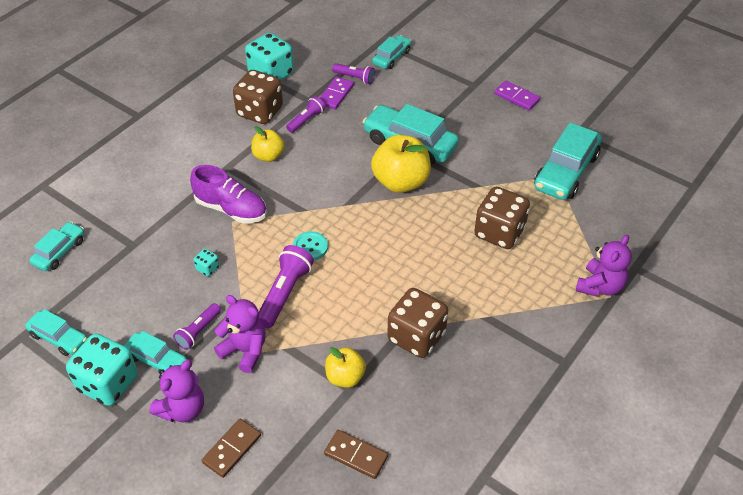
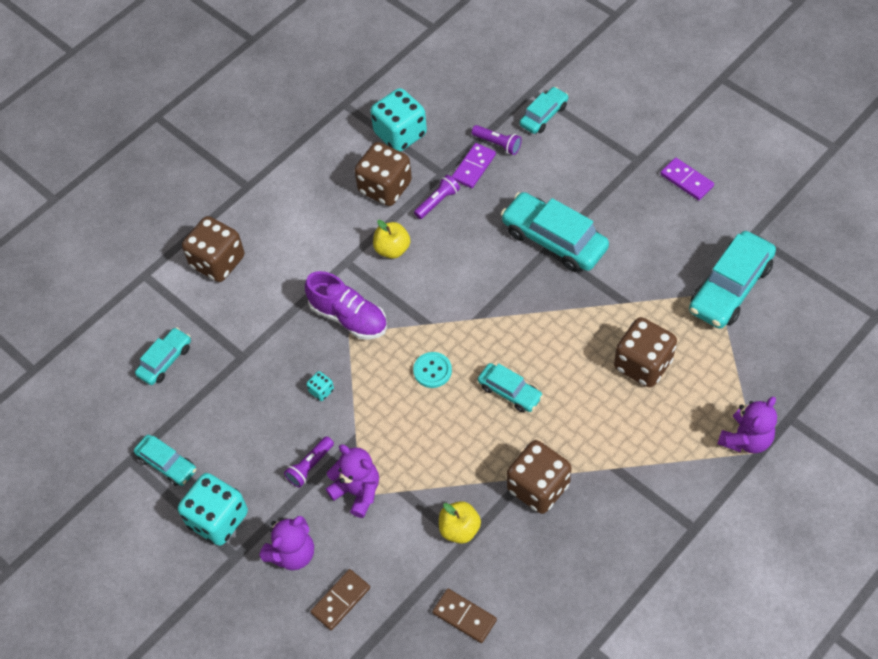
camera: 10 degrees right, 10 degrees up
(111, 172) = (218, 262): none -> brown dice
(156, 360) = (267, 496): turquoise car -> turquoise car (510, 392)
(285, 293) = (402, 426): purple flashlight -> none
(401, 182) = (539, 292): yellow apple -> none

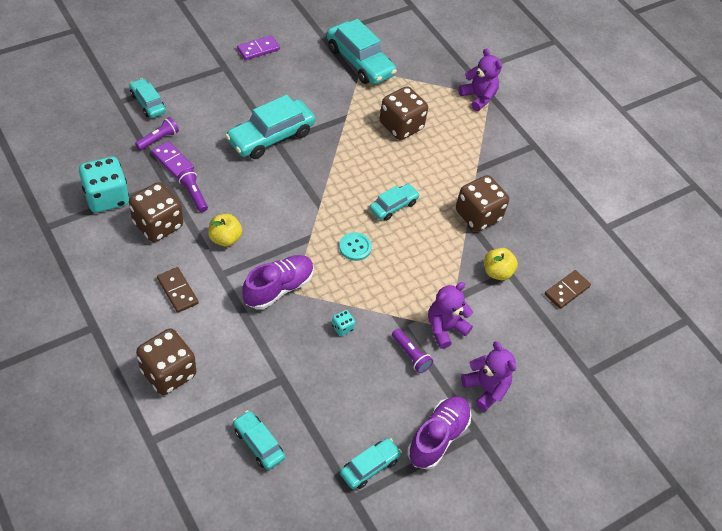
camera: 85 degrees left, 5 degrees down
(218, 519) = (438, 437): turquoise dice -> purple shoe
(341, 600) = (535, 366): brown domino -> brown domino (177, 291)

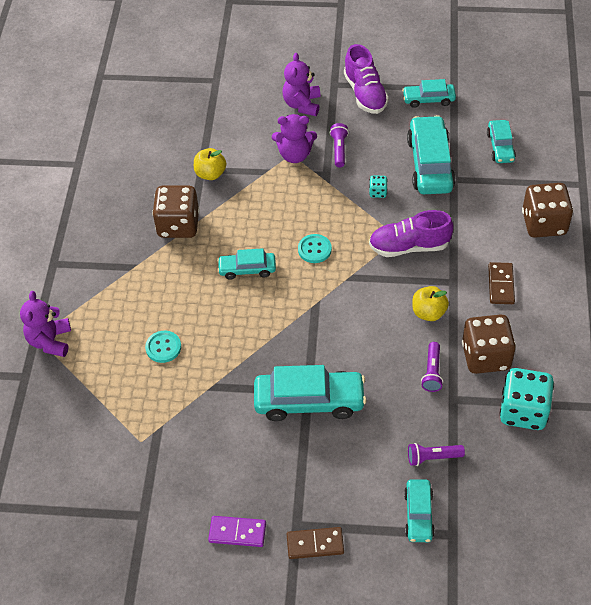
camera: 135 degrees left, 0 degrees up
(172, 161) = (432, 422): purple domino -> none
(360, 61) = (133, 452): turquoise car -> turquoise car (430, 164)
(401, 126) = (163, 347): brown dice -> turquoise button
(438, 437) = (365, 93): purple shoe -> purple shoe turned 90 degrees counterclockwise
(567, 291) = (169, 135): brown domino -> brown domino (315, 544)

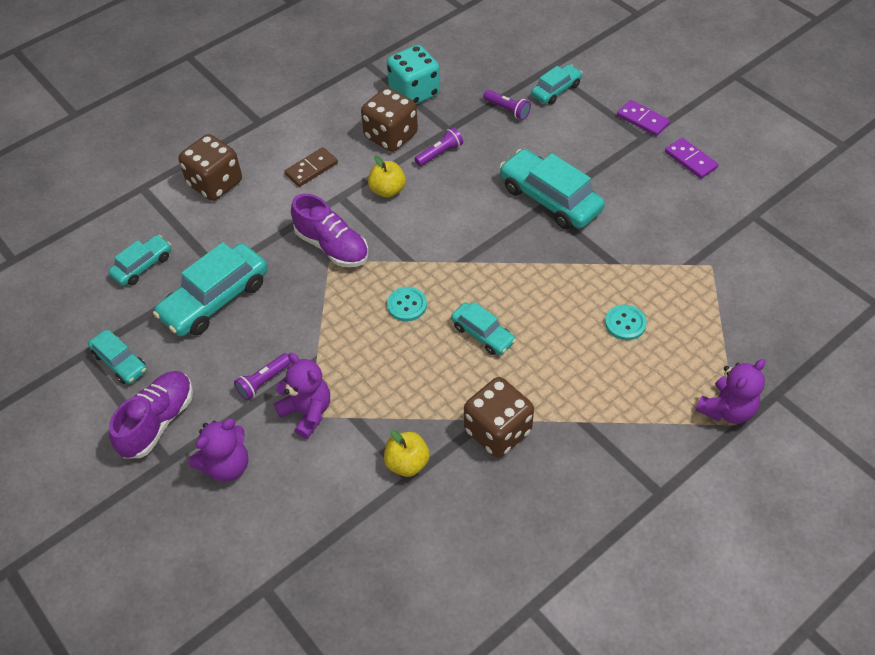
camera: 135 degrees left, 0 degrees up
(315, 544) = (642, 120): brown domino -> purple domino
(378, 192) = (290, 311): turquoise dice -> none

